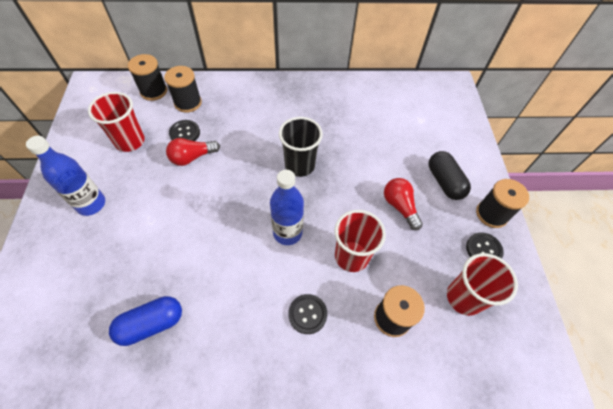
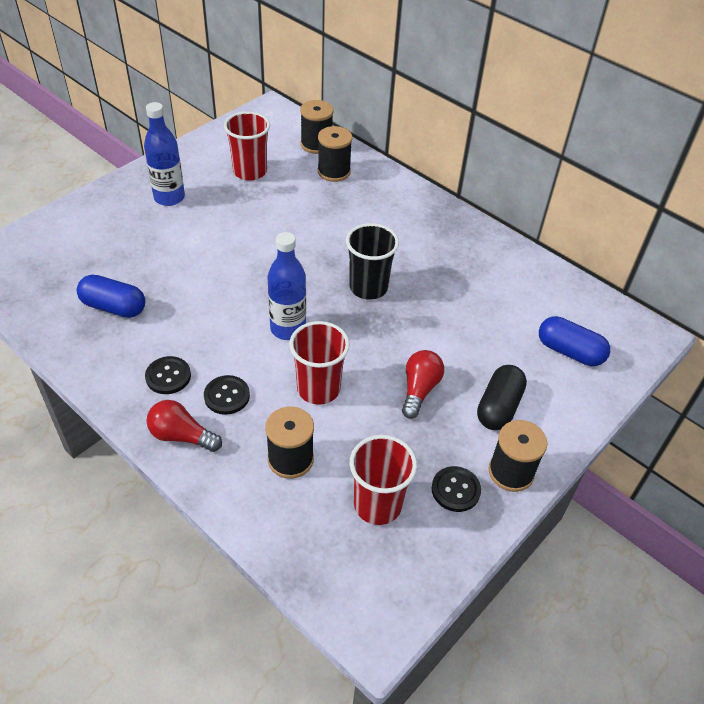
camera: 45 degrees right, 10 degrees down
(185, 133) = (301, 194): black button -> black button (168, 376)
(192, 157) = (283, 217): red light bulb -> red light bulb (181, 436)
(435, 122) = (569, 352): none -> blue capsule

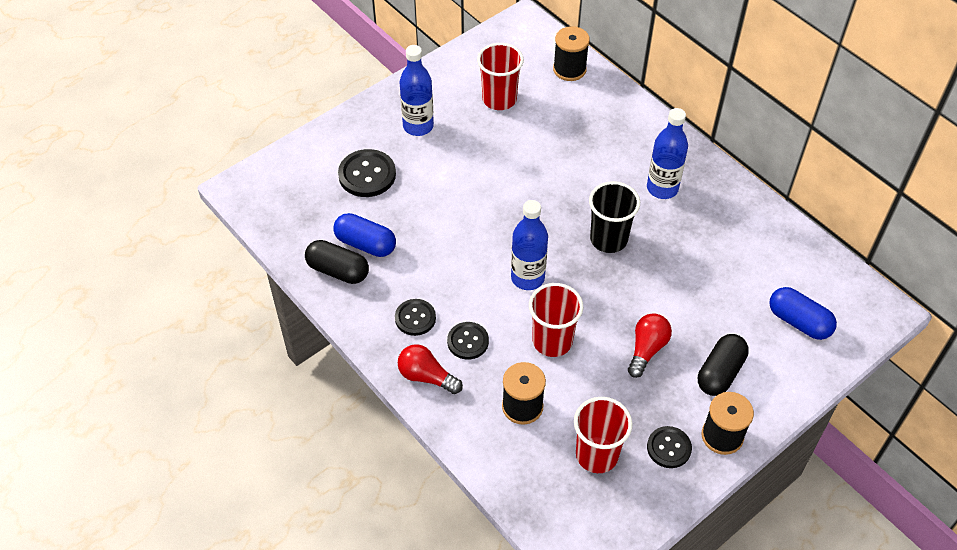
camera: 10 degrees right, 5 degrees up
(83, 335) = (338, 270): none -> black capsule
(116, 243) = (367, 175): none -> black button
(334, 172) = (585, 104): black spool -> none
(416, 239) = (662, 188): none -> blue bottle

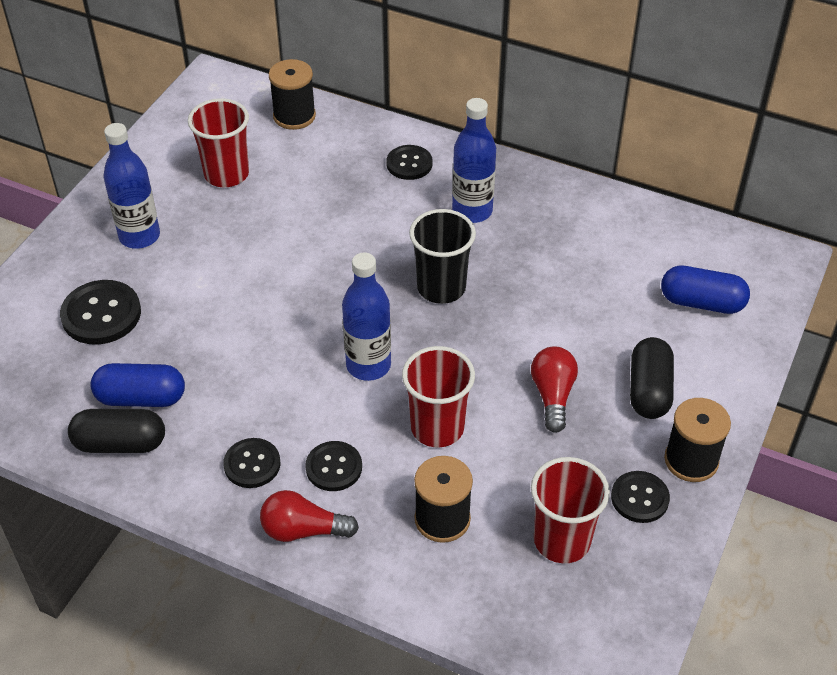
camera: 25 degrees left, 5 degrees down
(634, 135) = (409, 164): none -> black button

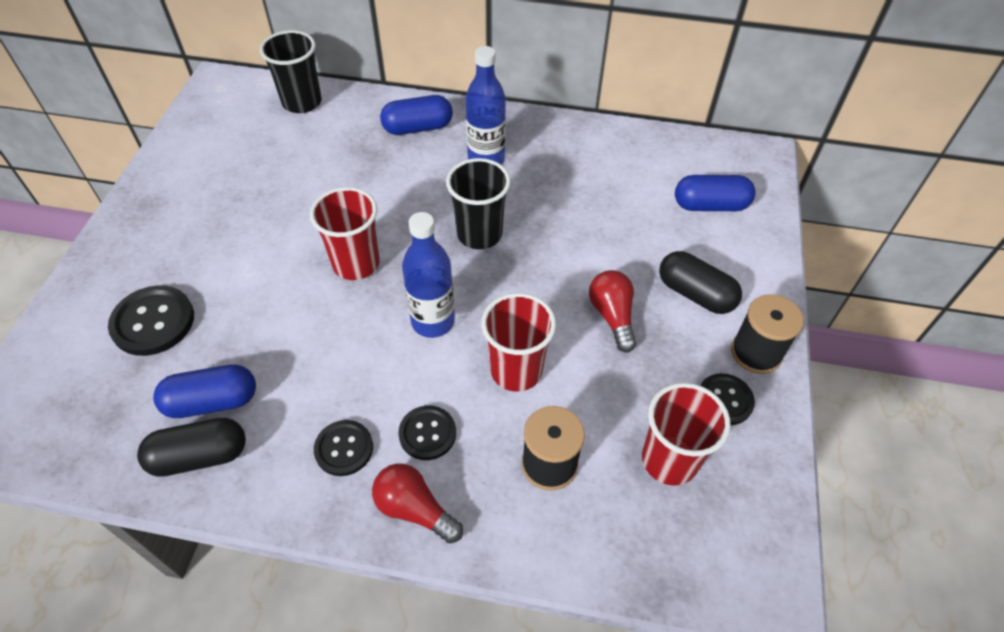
camera: 15 degrees left, 5 degrees up
(139, 236) = (177, 237): blue bottle -> none
(226, 174) = (250, 164): red cup -> red cup (356, 263)
(294, 116) = (302, 102): black spool -> black cup
(303, 530) = (414, 509): red light bulb -> red light bulb turned 45 degrees clockwise
(409, 164) = (418, 128): black button -> blue capsule
(649, 390) = (695, 294): black capsule -> black capsule turned 45 degrees counterclockwise

